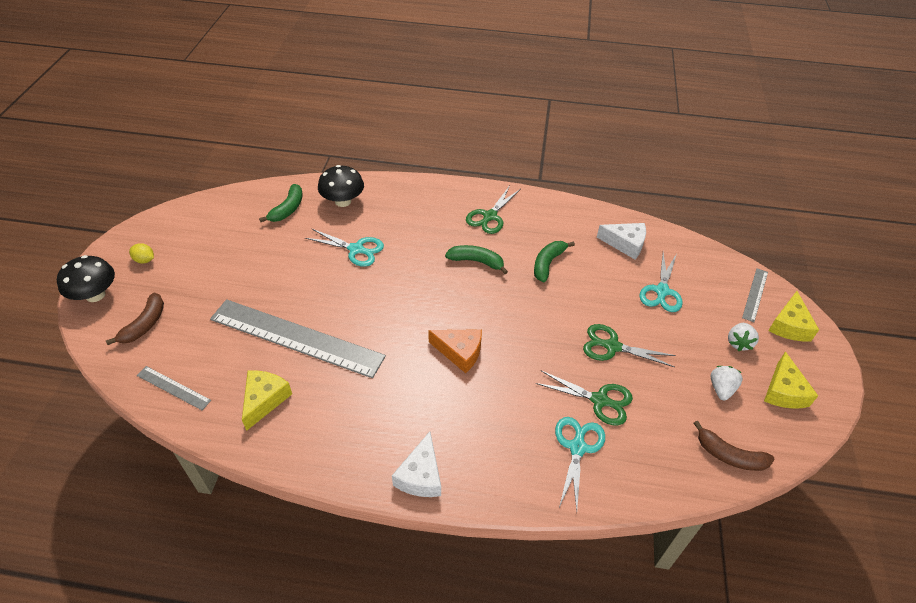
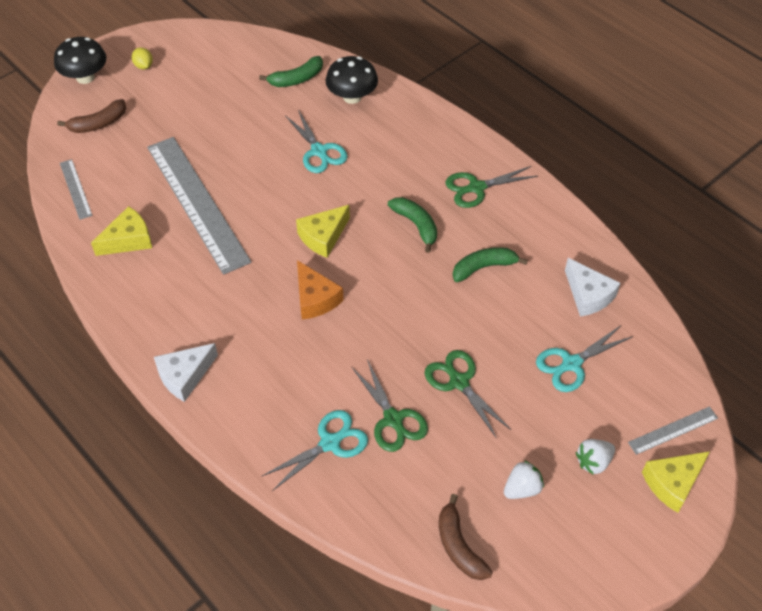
camera: 40 degrees right, 5 degrees up
(783, 391) = (585, 534): yellow cheese -> yellow cheese (323, 237)

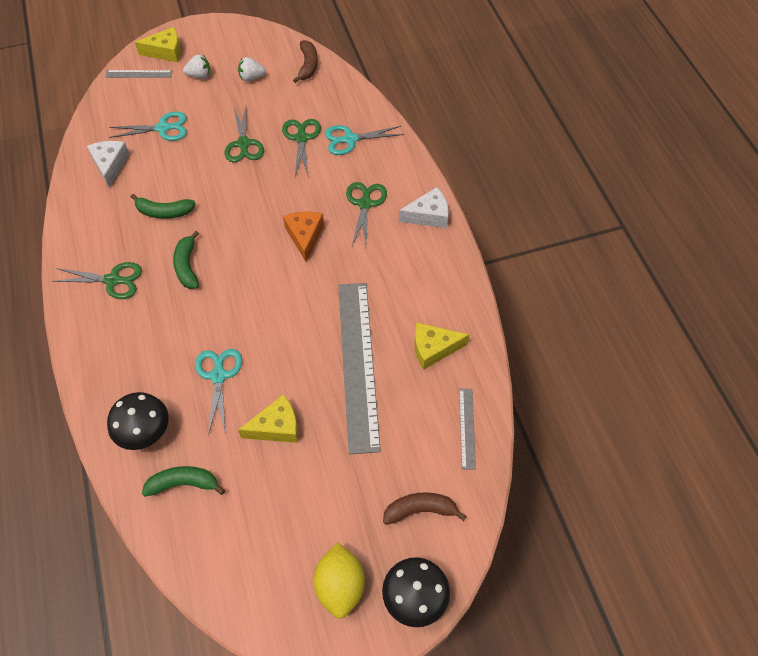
camera: 155 degrees left, 5 degrees up
(144, 66) = (340, 586): yellow lemon -> yellow lemon, size x1.93
(267, 362) = (365, 203): none -> green scissors
(323, 237) = (268, 286): yellow cheese -> yellow cheese (276, 427)

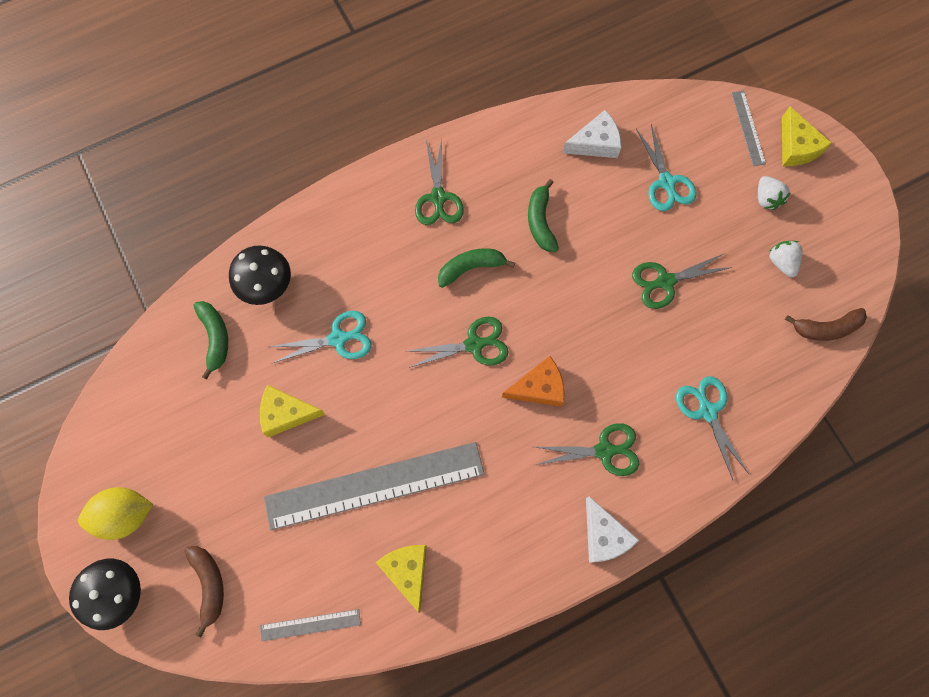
camera: 80 degrees right, 15 degrees up
(276, 427) = (286, 413): yellow cheese -> yellow cheese turned 120 degrees clockwise
(301, 138) = (693, 349): green scissors -> green scissors (474, 344)

